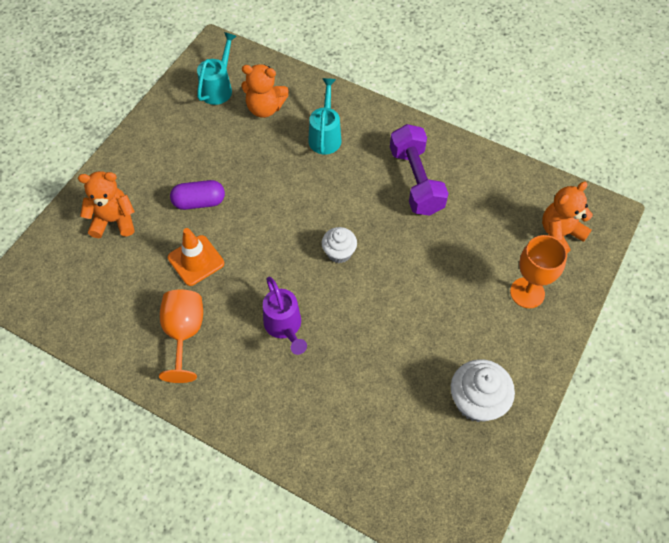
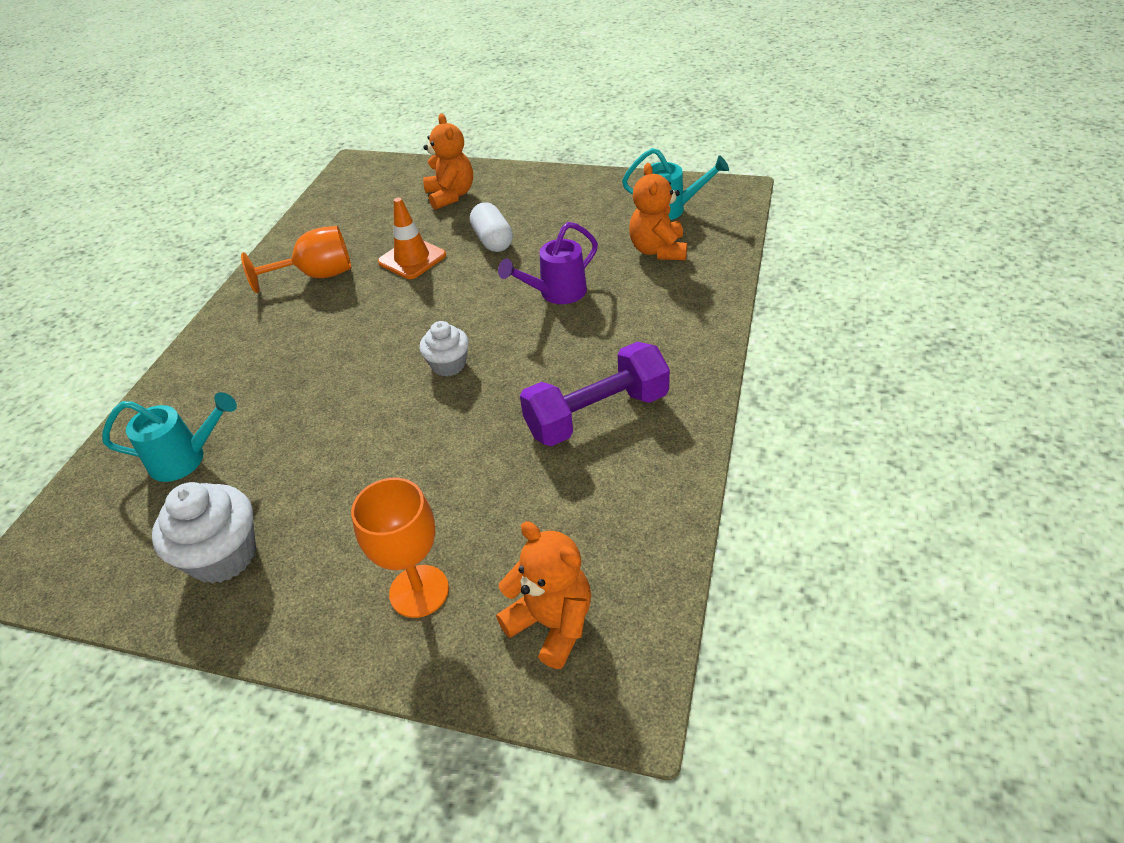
camera: 80 degrees right, 15 degrees down
(199, 202) = (493, 240): purple capsule -> white capsule
(284, 327) = (331, 344): purple watering can -> purple watering can (556, 293)
(325, 136) = (638, 309): turquoise watering can -> turquoise watering can (186, 459)

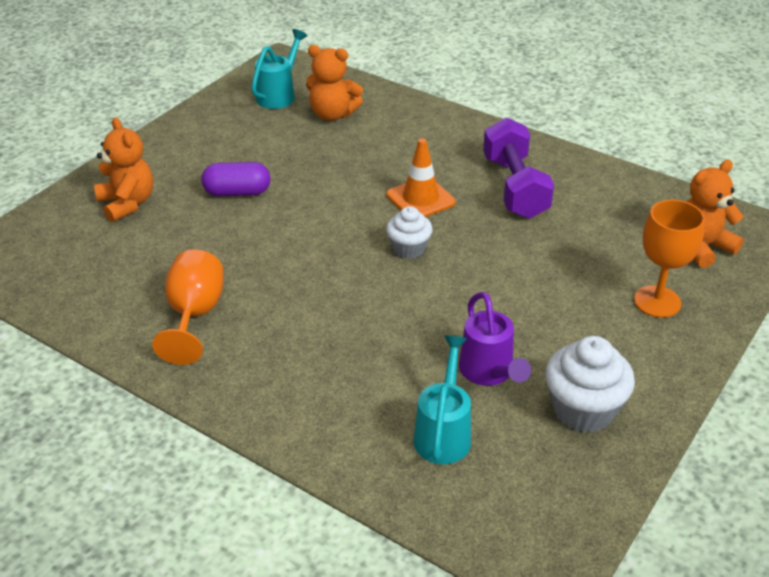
camera: 75 degrees left, 5 degrees down
(412, 259) = (223, 246): orange traffic cone -> orange traffic cone (420, 199)
(451, 195) = (127, 204): orange teddy bear -> orange teddy bear turned 60 degrees clockwise
(493, 240) = (237, 192): white capsule -> purple capsule
(556, 293) = (351, 174): purple watering can -> purple watering can (489, 373)

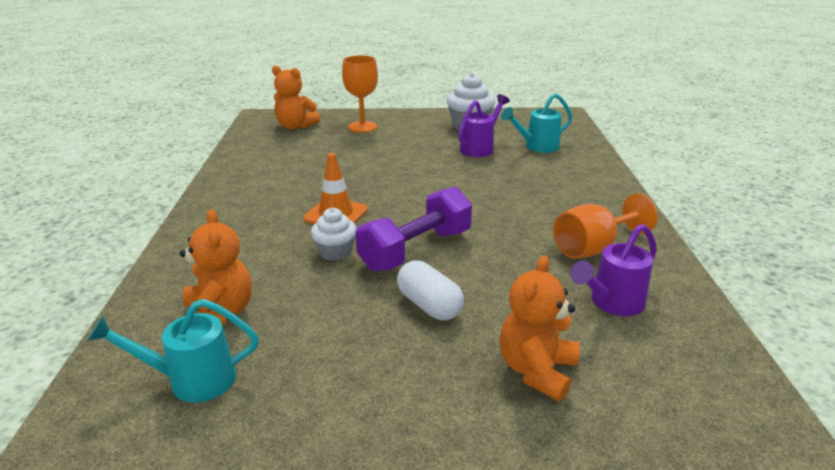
camera: 125 degrees left, 10 degrees down
(128, 275) = (612, 303): none -> purple watering can
(237, 192) = (429, 305): purple capsule -> white capsule
(409, 248) = (404, 199): white cupcake -> white cupcake (335, 252)
(514, 187) = (281, 186): purple dumbbell -> purple dumbbell (416, 250)

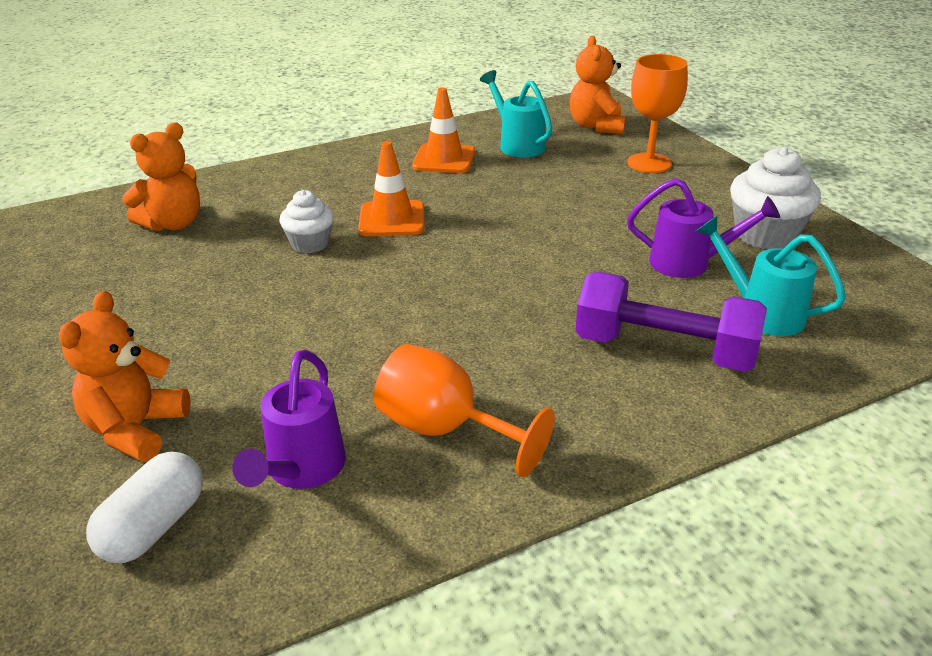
camera: 65 degrees right, 5 degrees up
(192, 380) = (78, 245): turquoise watering can -> turquoise watering can (517, 144)
(271, 178) = (444, 159): none -> orange traffic cone
(416, 250) = (345, 290): purple dumbbell -> purple dumbbell (664, 350)
(429, 305) = (233, 328): white capsule -> white capsule (154, 526)
(536, 370) = (136, 429): orange teddy bear -> orange teddy bear turned 75 degrees counterclockwise
(612, 303) = (301, 470): purple watering can -> purple watering can turned 105 degrees counterclockwise

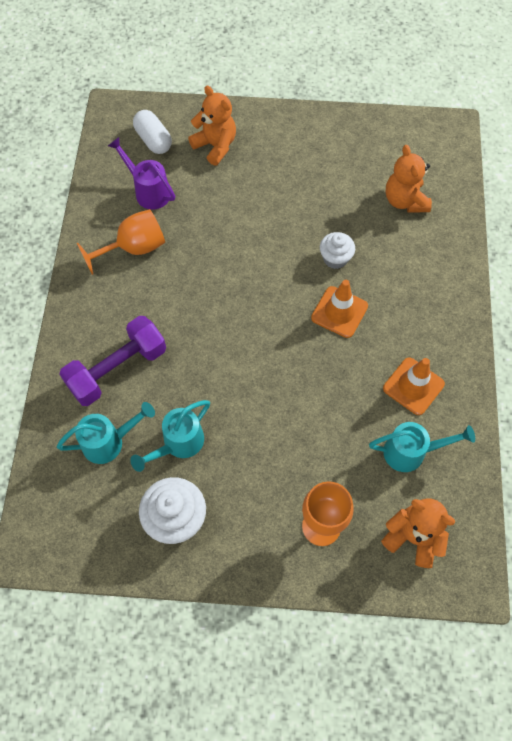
camera: 120 degrees right, 30 degrees up
(689, 263) = (178, 444): purple watering can -> turquoise watering can

